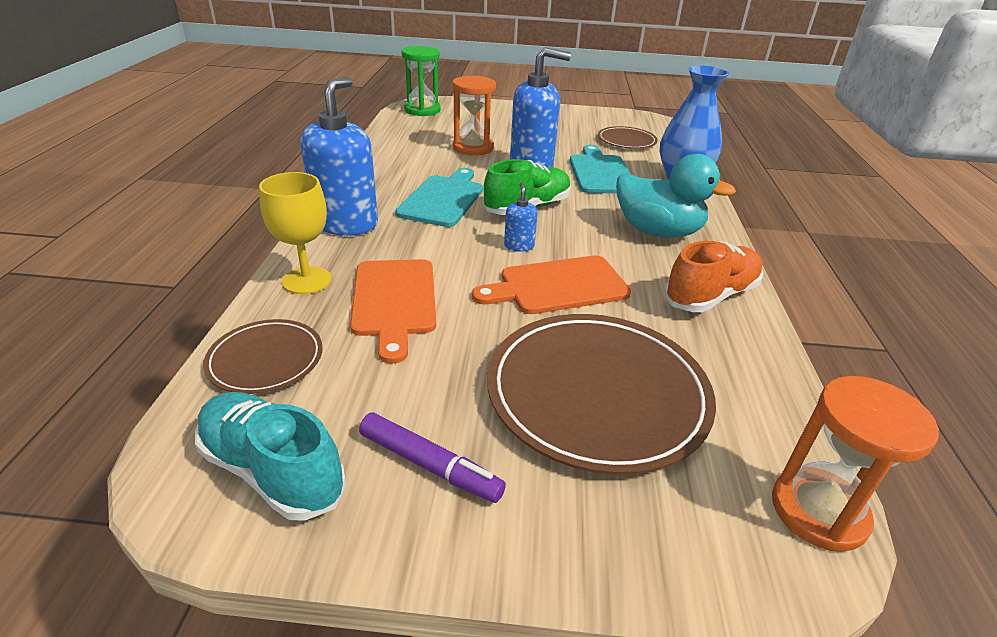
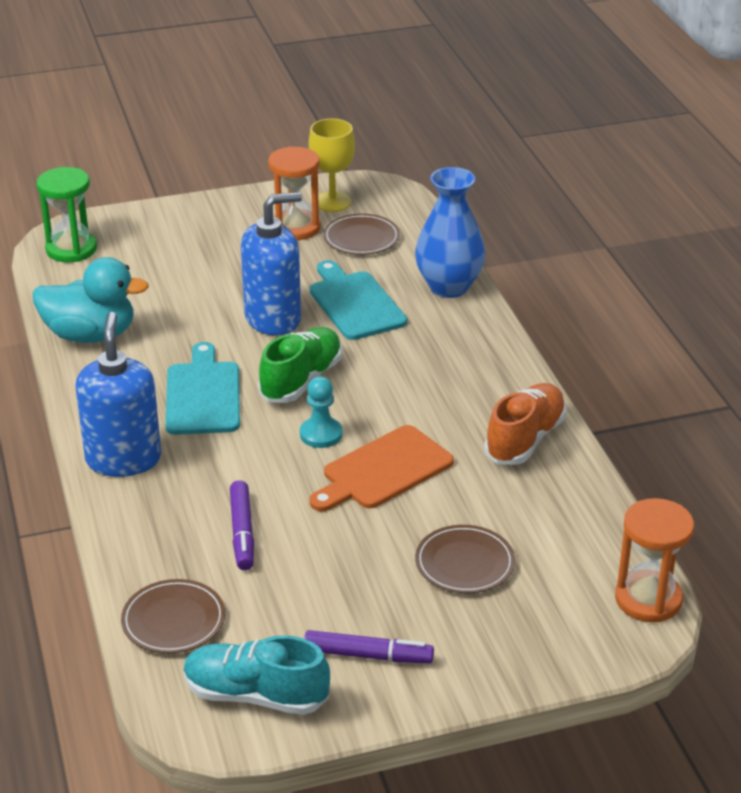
camera: 20 degrees left, 0 degrees up
(307, 280) = (141, 536): yellow goblet -> yellow goblet (332, 202)
(394, 301) = (242, 532): orange cutting board -> purple marker
(473, 148) = (183, 303): orange hourglass -> orange hourglass (295, 227)
(519, 246) = (321, 434): blue soap dispenser -> turquoise pawn
(597, 394) = (464, 563): brown plate -> brown plate, size x0.52
(658, 231) = (450, 374): turquoise duck -> turquoise duck (90, 335)

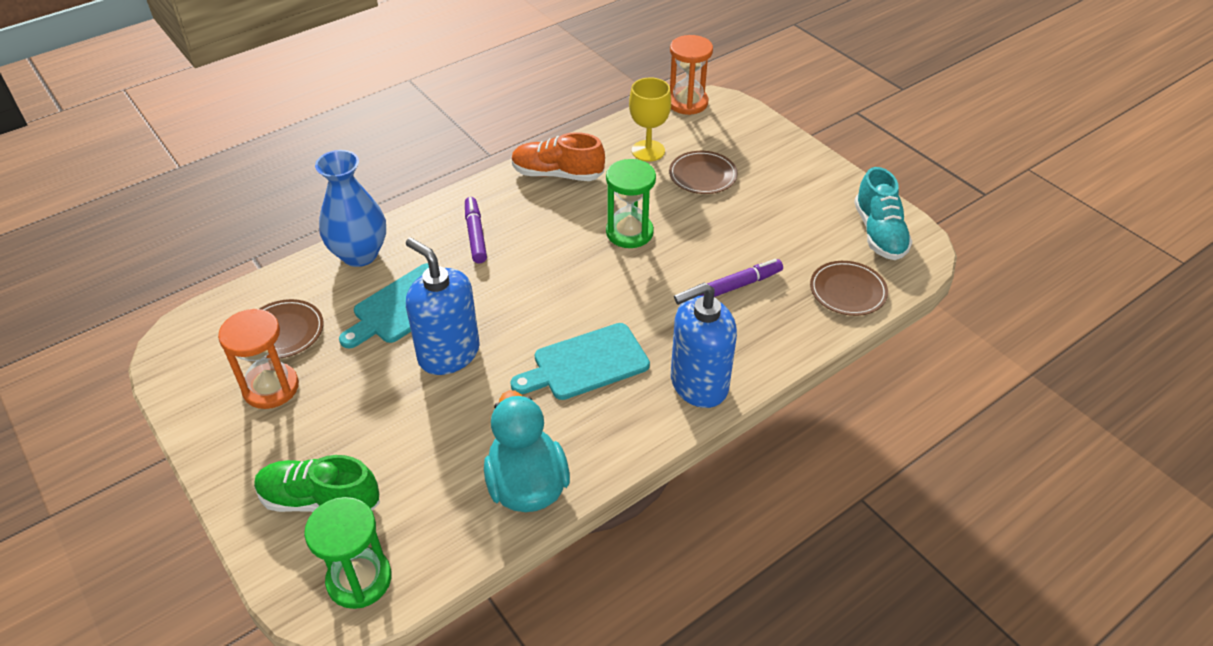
camera: 110 degrees left, 10 degrees up
(301, 380) = (536, 307): green shoe -> green shoe (320, 501)
(321, 434) = (603, 276): turquoise pawn -> none
(332, 202) = (210, 374): yellow goblet -> yellow goblet (648, 151)
(368, 655) = (811, 196): purple marker -> purple marker (475, 235)
(383, 470) = (629, 232): orange cutting board -> green hourglass

